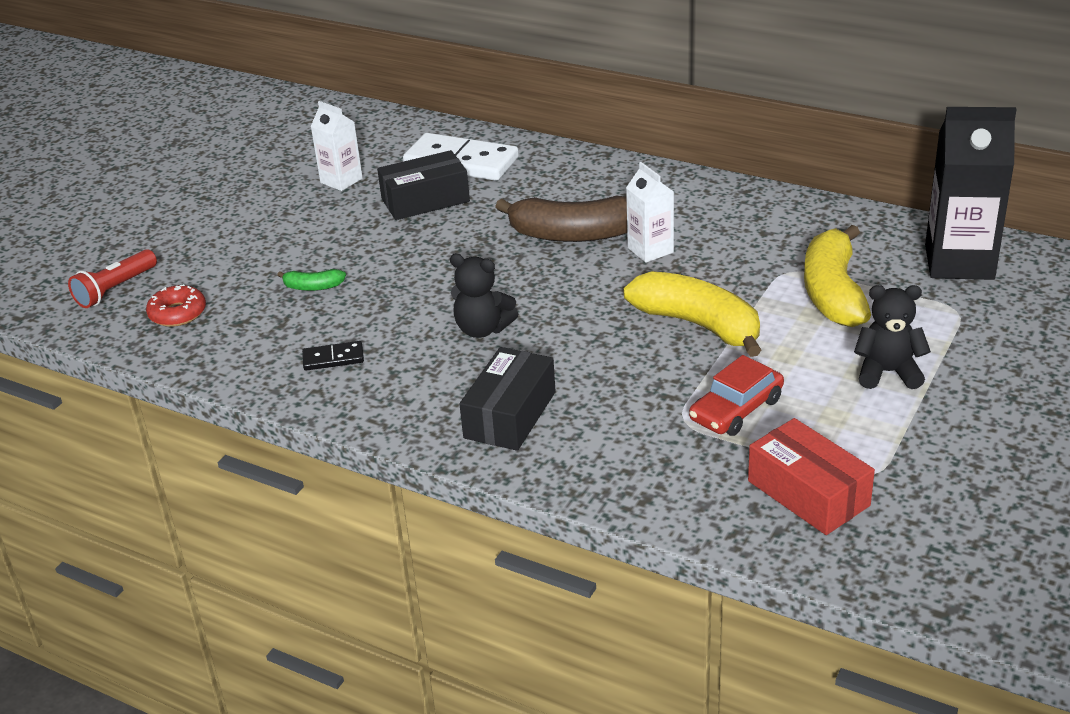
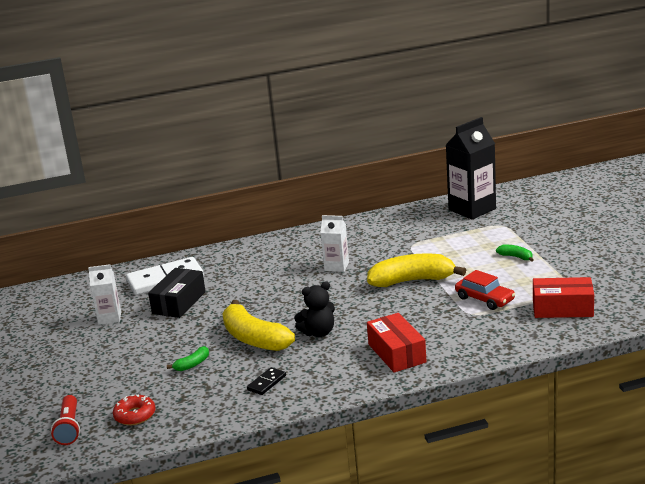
camera: 45 degrees left, 10 degrees down
(510, 415) = (397, 353): black box -> red box
(574, 234) = (287, 278): brown banana -> none
(736, 409) = (484, 299): red car -> red car turned 45 degrees counterclockwise
(833, 292) = (444, 242): yellow banana -> yellow banana (254, 339)
(888, 372) = (516, 257): black teddy bear -> green banana

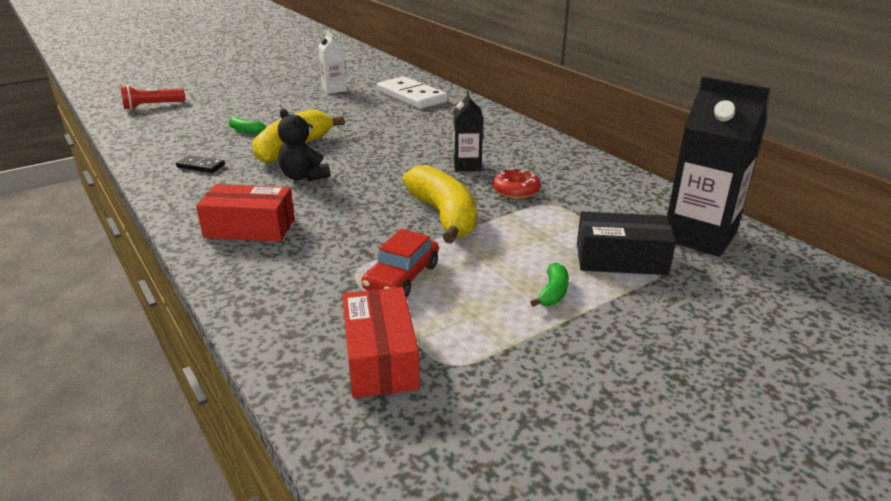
camera: 70 degrees right, 5 degrees up
(135, 415) = (162, 123): red donut -> red donut (516, 190)
(179, 302) = (366, 108): black box -> black box (621, 259)
(336, 266) = (467, 166): white carton -> black carton
(397, 353) = (250, 228): red box -> red box turned 45 degrees clockwise

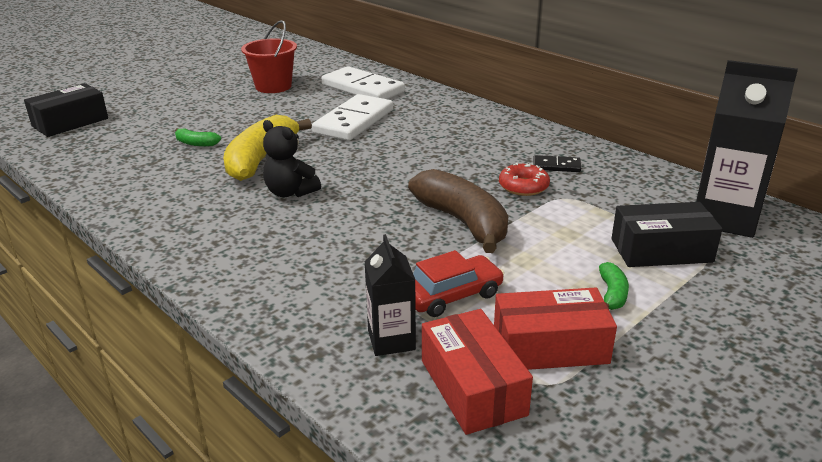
camera: 10 degrees left, 0 degrees up
(152, 106) = (70, 122): red flashlight -> black box
(201, 166) = (166, 191): black domino -> black domino (556, 166)
(250, 228) = (259, 258): red box -> red box (550, 347)
(334, 89) = (273, 86): white carton -> red bucket
(389, 123) = (354, 121): none -> white domino
(402, 277) = (451, 295): red car -> red car turned 135 degrees counterclockwise
(444, 216) = (463, 222): yellow banana -> brown banana
(467, 166) = (460, 163): black carton -> black carton (391, 340)

